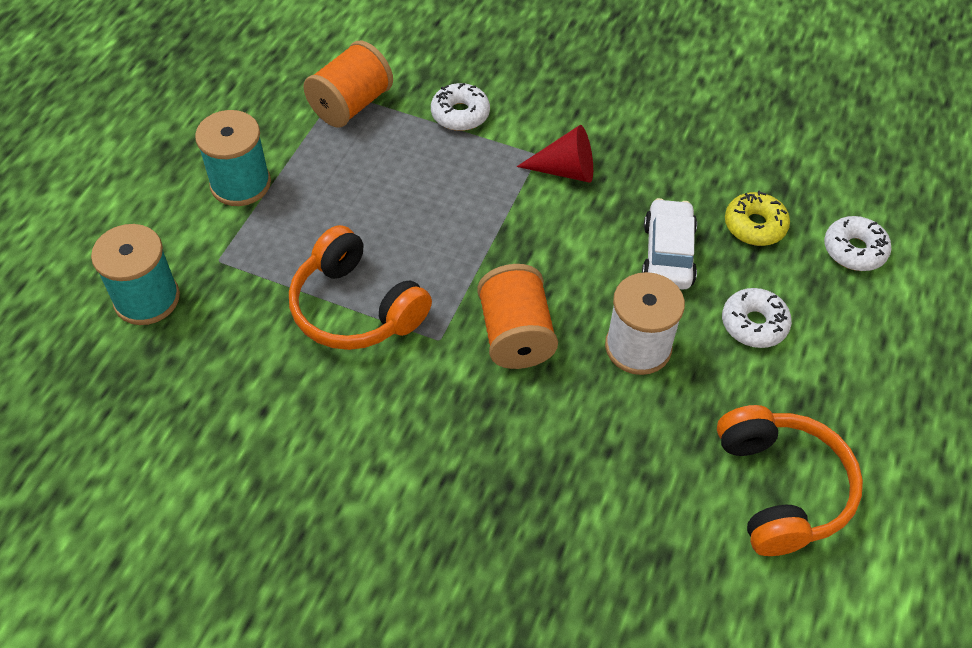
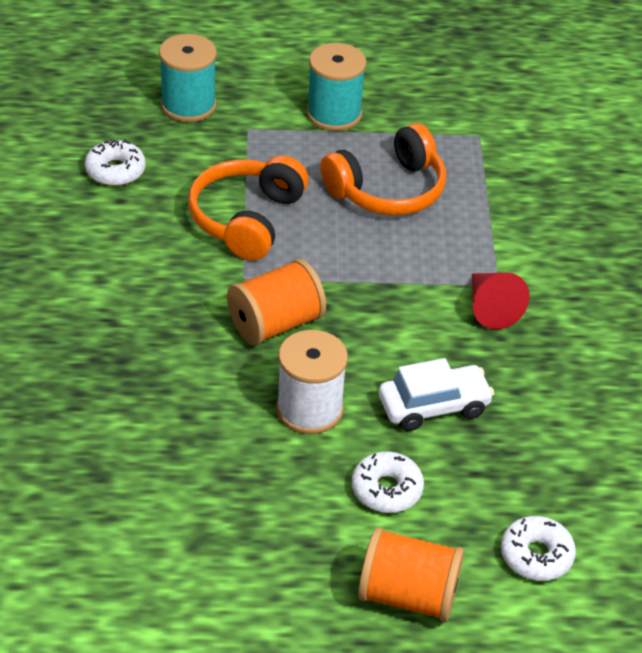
camera: 65 degrees right, 10 degrees down
(351, 105) = (469, 148): orange spool -> orange spool (408, 595)
(460, 114) = (510, 219): white donut -> white donut (115, 171)
(755, 226) = (515, 466): yellow donut -> none
(780, 489) = (205, 545): orange headphones -> orange headphones (387, 189)

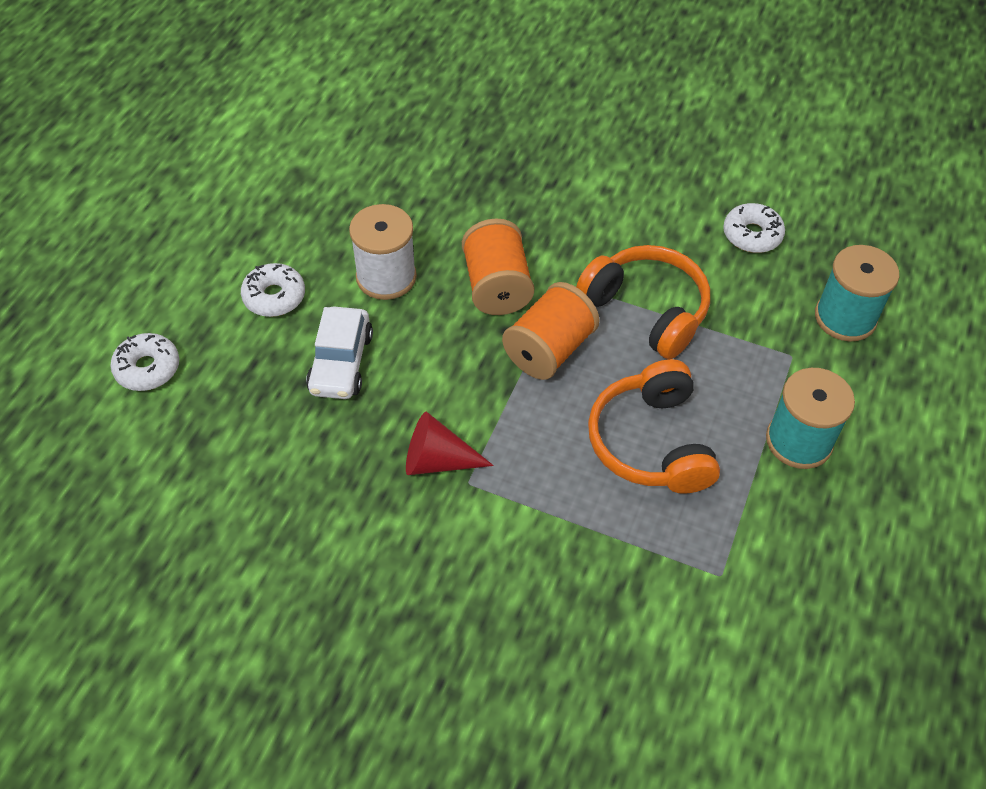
camera: 115 degrees right, 10 degrees up
(408, 595) = (171, 273): orange spool -> orange spool (549, 350)

